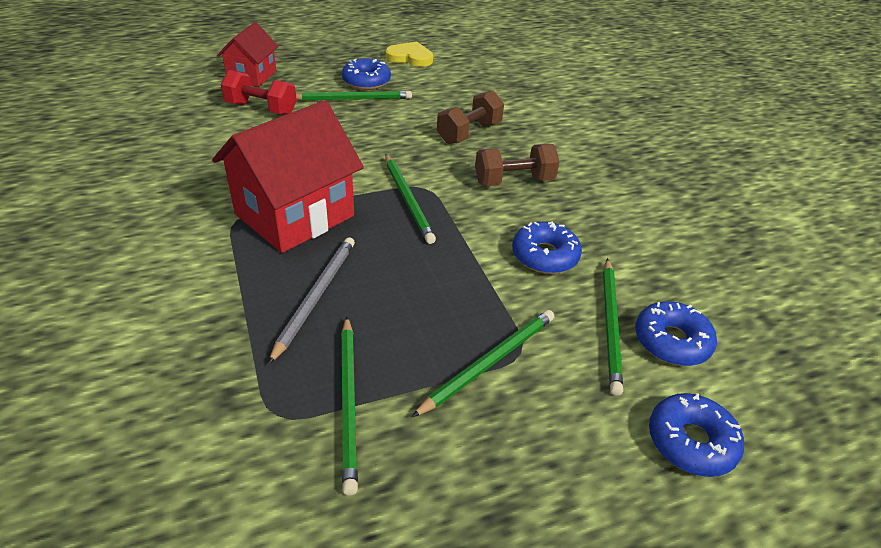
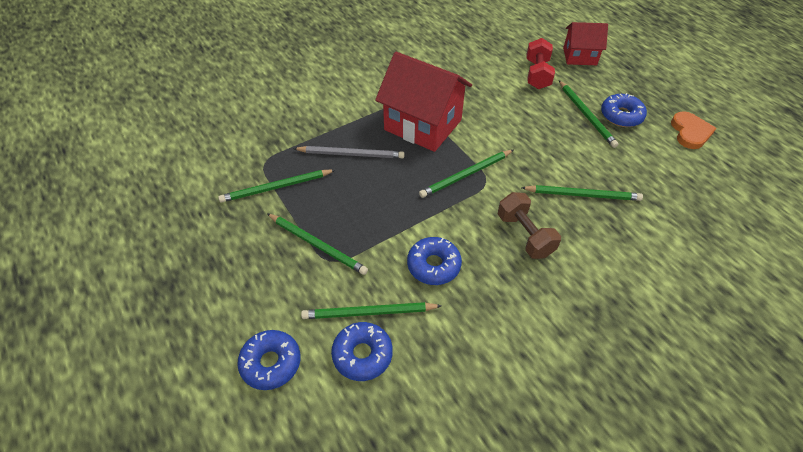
camera: 80 degrees right, 10 degrees up
(410, 57) = (690, 132): yellow heart -> orange heart
(469, 133) = (583, 195): brown dumbbell -> green pencil

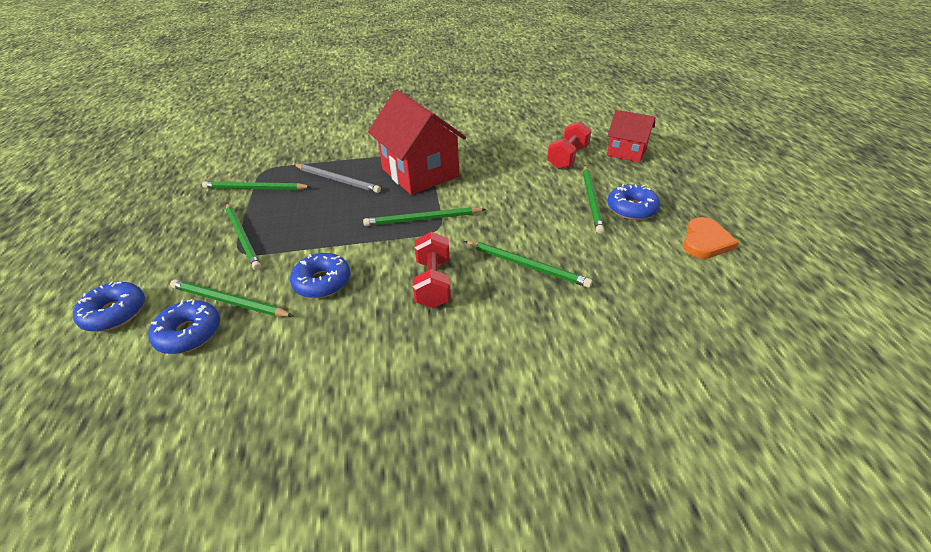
camera: 25 degrees right, 10 degrees down
(524, 235) = (433, 283): brown dumbbell -> red dumbbell

